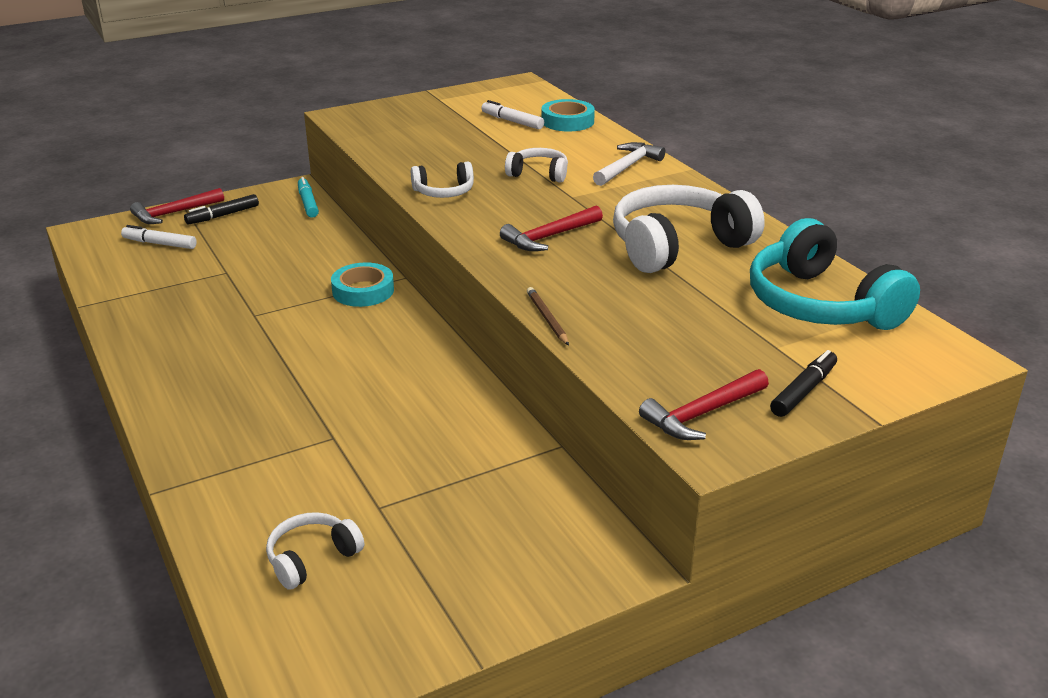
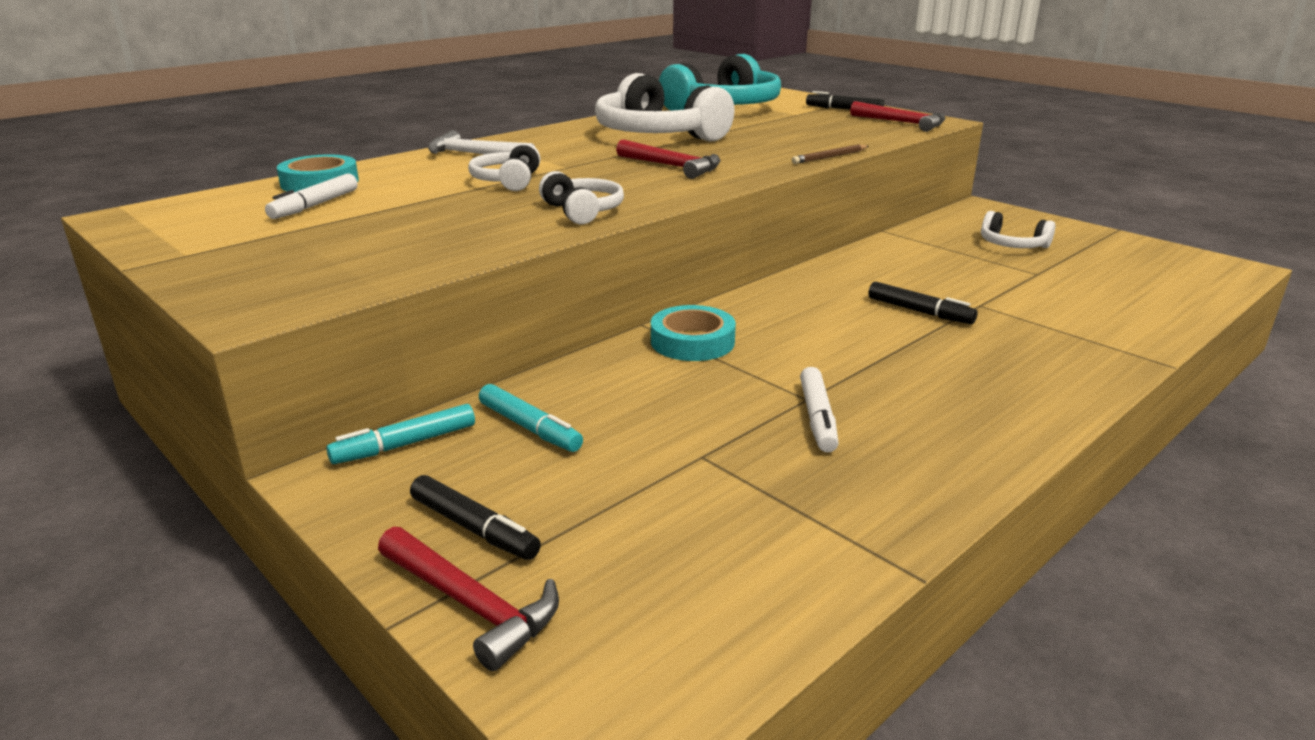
camera: 105 degrees left, 5 degrees down
(160, 244) = (630, 569): white marker -> white marker (817, 417)
(297, 232) = (529, 427): none -> turquoise marker
(312, 558) = (1124, 284): white headphones -> white headphones (1012, 245)
(343, 399) = (919, 311): none -> black marker

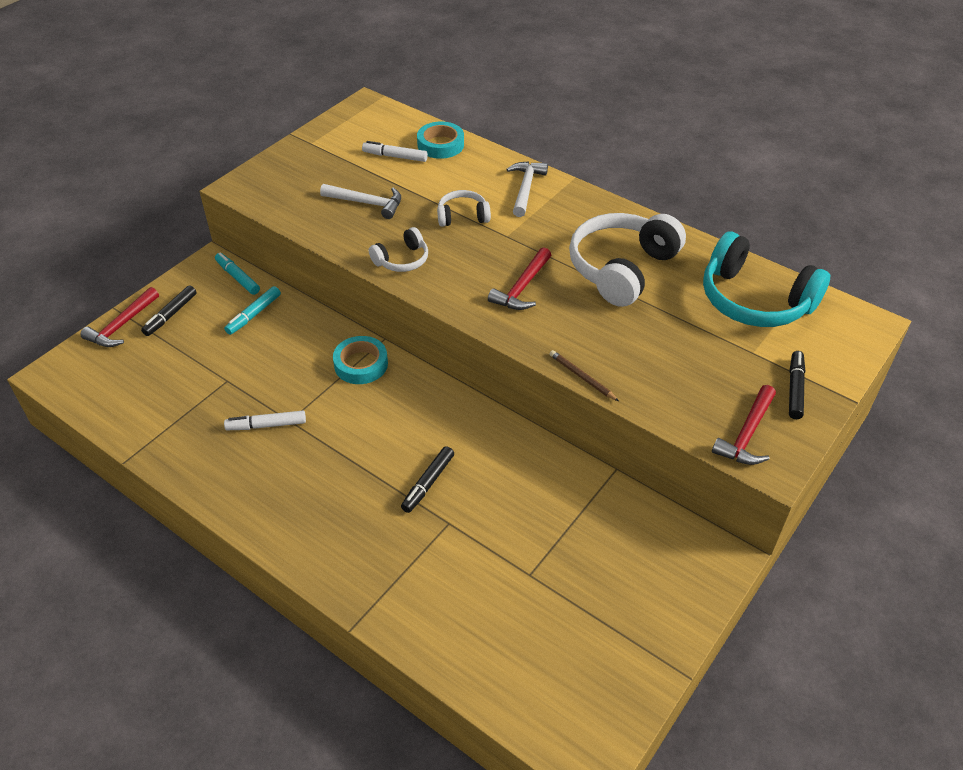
camera: 80 degrees right, 20 degrees up
(423, 224) = (367, 203): none -> white hammer
(1012, 245) = (603, 567): white headphones -> none

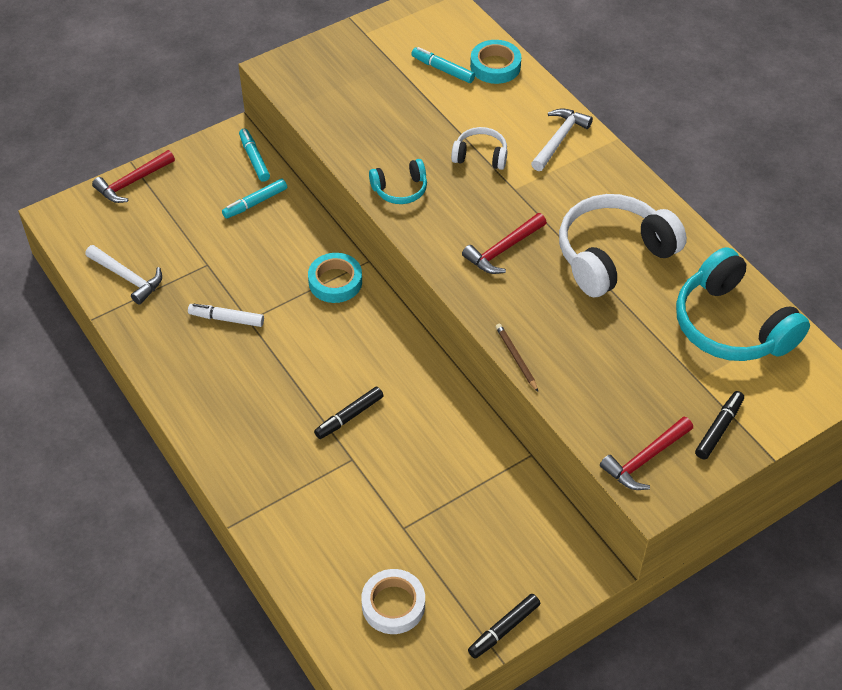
camera: 20 degrees right, 5 degrees up
(171, 315) = (180, 183): black marker -> black marker (504, 629)
(367, 203) = (393, 118): white hammer -> white hammer (128, 278)
(395, 157) = (443, 70): white marker -> turquoise marker
(402, 260) = (400, 189): white headphones -> turquoise headphones
(555, 655) = (393, 605): none -> white tape

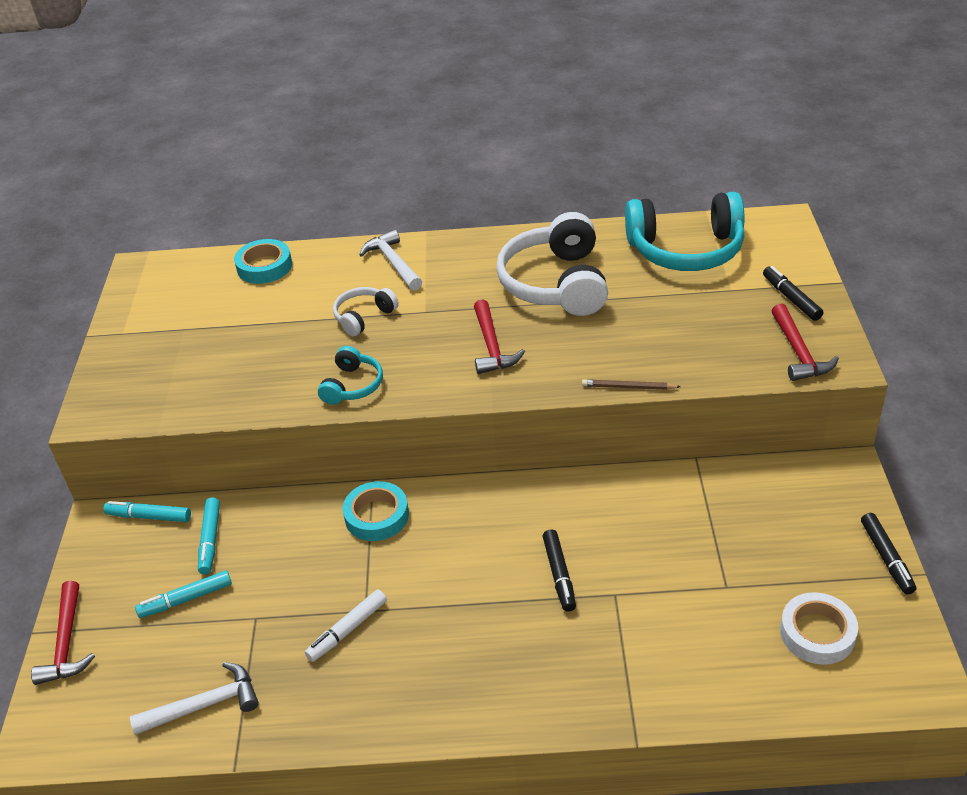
camera: 55 degrees left, 10 degrees down
(443, 70) = (231, 300): turquoise marker -> turquoise marker (186, 599)

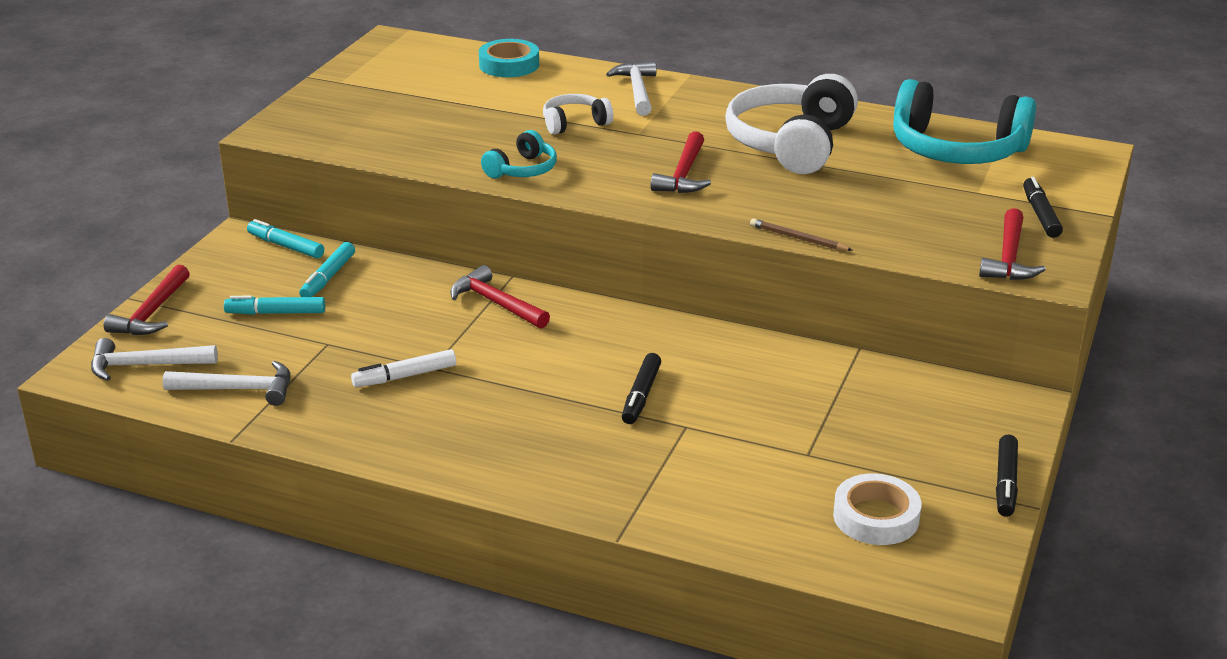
camera: 20 degrees right, 10 degrees down
(97, 710) = (145, 365): none -> white hammer
(377, 516) = (496, 303): turquoise tape -> red hammer

